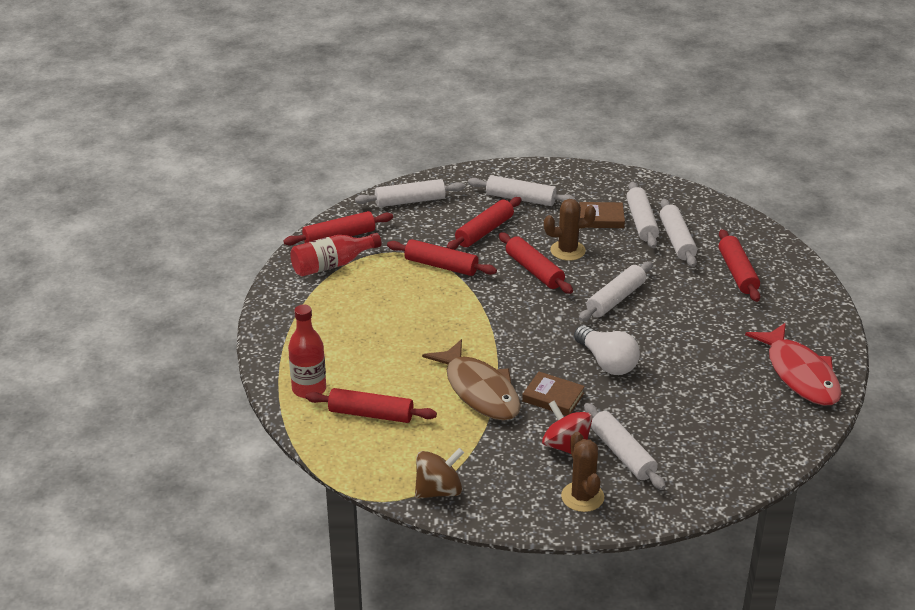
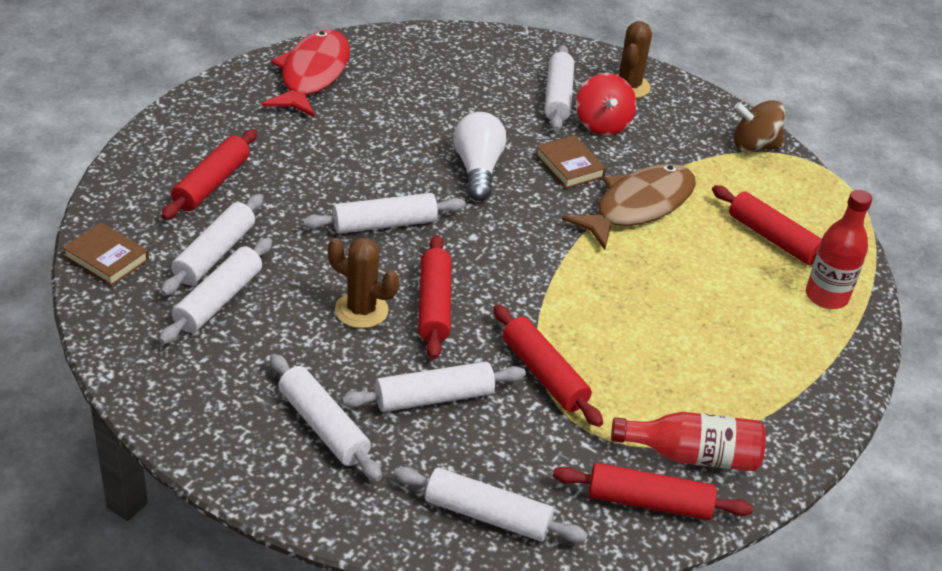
camera: 150 degrees left, 5 degrees up
(479, 390) = (638, 206): brown fish -> brown fish turned 45 degrees clockwise
(484, 231) = (434, 397): red rolling pin -> white rolling pin
(601, 218) = (259, 333): brown book -> brown book (106, 258)

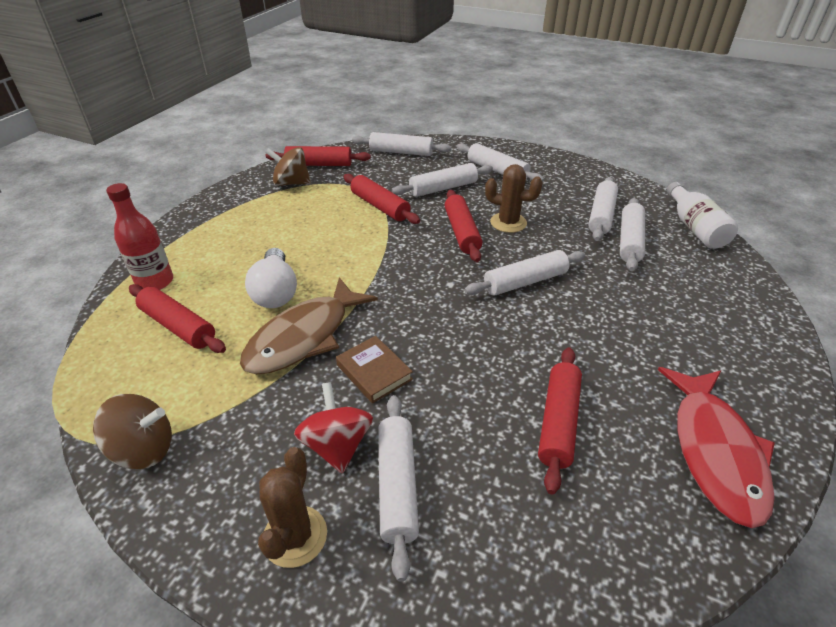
camera: 175 degrees right, 0 degrees up
(106, 258) = (694, 227): brown book -> white bottle
(212, 184) = (684, 292): red rolling pin -> red rolling pin (558, 422)
(478, 169) = (466, 349): white light bulb -> white light bulb (275, 292)
(692, 455) = (291, 183): red bottle -> brown spinning top

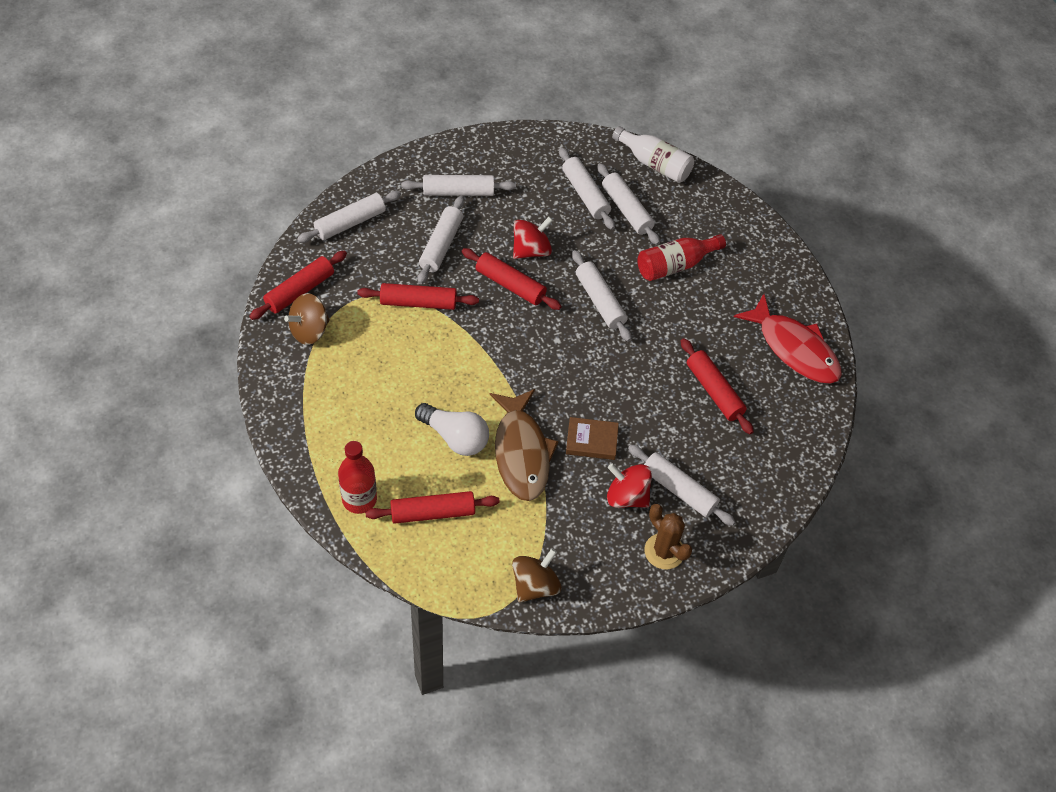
camera: 50 degrees left, 15 degrees up
(508, 223) = (531, 250): brown cactus -> red spinning top
(525, 281) = (600, 301): white rolling pin -> white rolling pin turned 45 degrees counterclockwise
(636, 298) = (675, 265): none -> red bottle

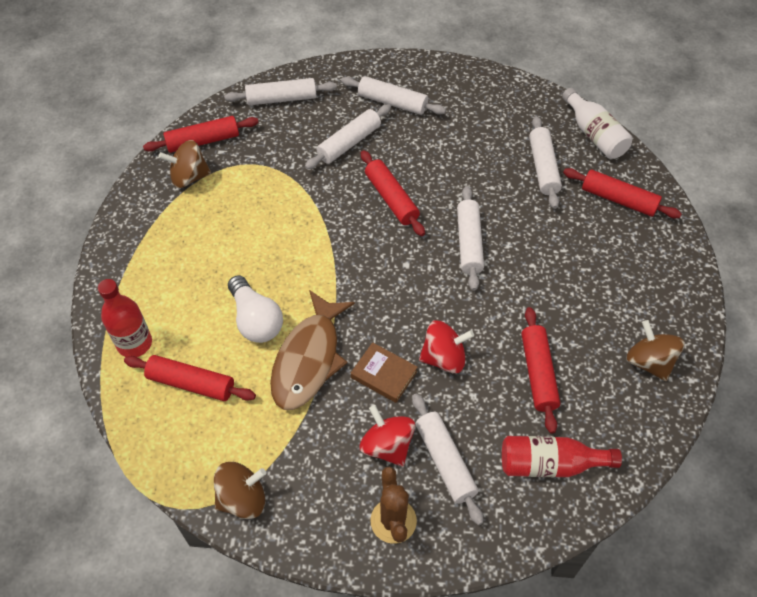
camera: 30 degrees right, 0 degrees up
(418, 302) = (298, 186): red rolling pin -> red rolling pin (618, 199)
(531, 250) = (429, 174): red spinning top -> red spinning top (444, 358)
(585, 194) = (510, 141): white rolling pin -> none
(675, 265) = (564, 235): red bottle -> red bottle (550, 464)
(794, 348) = (649, 362): red fish -> brown spinning top

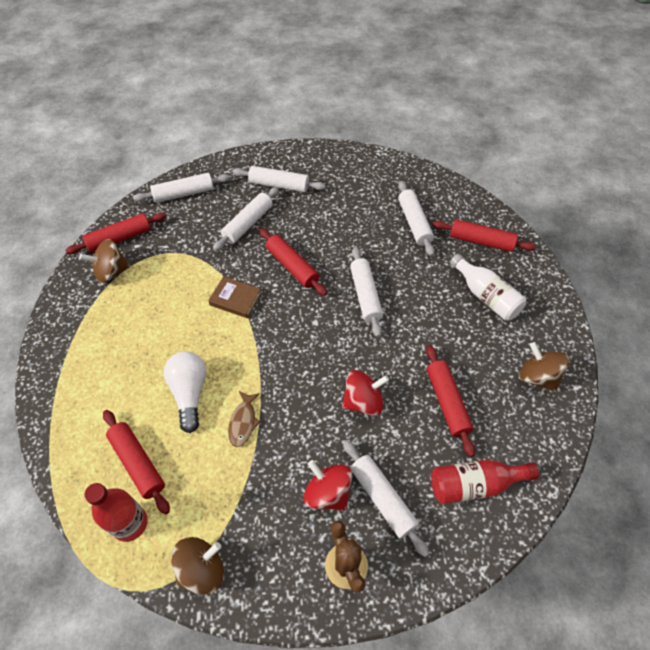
camera: 10 degrees left, 0 degrees up
(134, 343) = (79, 433): red bottle -> red bottle (130, 523)
(191, 383) = (138, 463): red rolling pin -> red rolling pin turned 45 degrees clockwise
(256, 320) = (189, 393): white light bulb -> white light bulb turned 150 degrees counterclockwise
(309, 359) = (243, 422): brown fish -> brown fish, size x0.48
(384, 374) = (313, 425): brown book -> brown book (235, 299)
(594, 135) = (450, 190): white bottle -> white bottle (486, 296)

